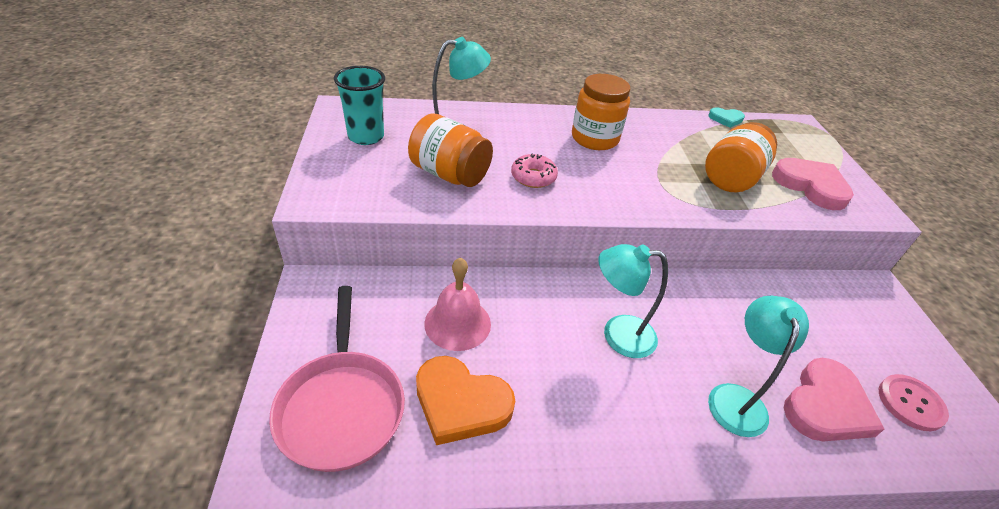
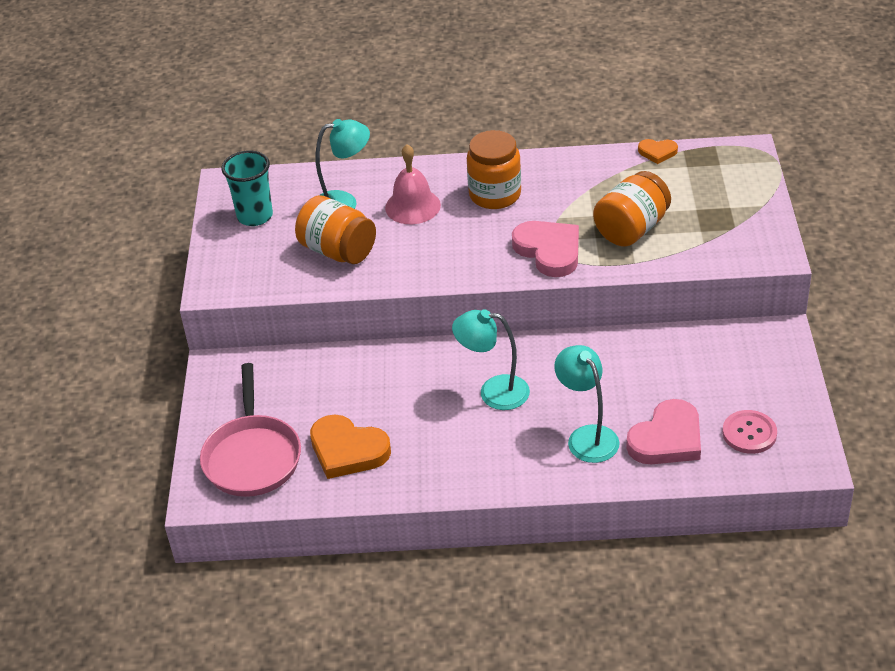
camera: 10 degrees right, 0 degrees up
(457, 323) = (348, 390): pink bell -> pink bell (412, 206)
(533, 177) = (421, 247): pink donut -> none
(726, 119) = (657, 152): turquoise heart -> orange heart
(736, 398) = (587, 436): turquoise lamp -> turquoise lamp turned 45 degrees counterclockwise
(811, 186) = (716, 231): pink heart -> pink heart (549, 251)

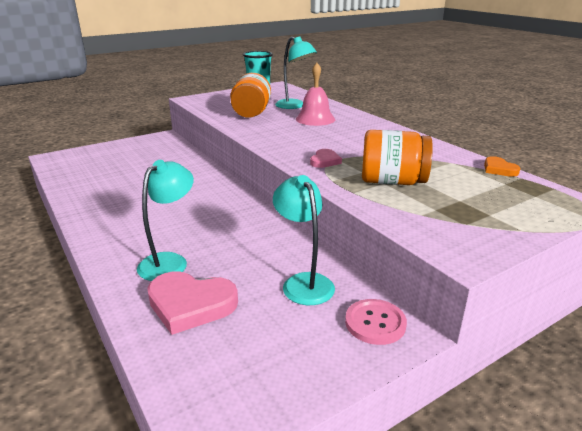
camera: 55 degrees right, 15 degrees down
(252, 456) = (92, 160): pink pan -> none
(348, 450) = (109, 182): orange heart -> none
(493, 392) = (196, 211): turquoise lamp -> turquoise lamp (303, 282)
(495, 194) = (359, 134): orange jar -> none
(549, 251) = (325, 161): pink heart -> pink heart, size x0.53
(749, 433) = (231, 359): pink button -> pink button (375, 323)

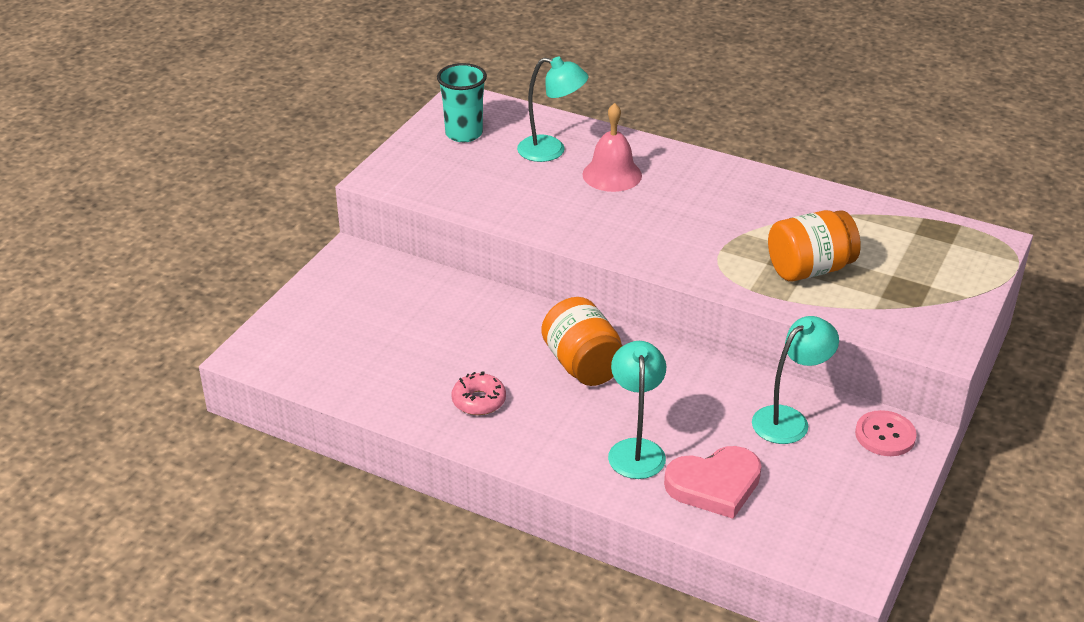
camera: 30 degrees left, 10 degrees up
(121, 206) = (479, 401): none -> pink donut
(251, 113) = (512, 188): orange jar -> orange jar (583, 365)
(303, 282) = (789, 419): turquoise lamp -> turquoise lamp turned 105 degrees clockwise
(325, 161) = (710, 258): pink heart -> none
(499, 169) = (894, 210): orange heart -> none

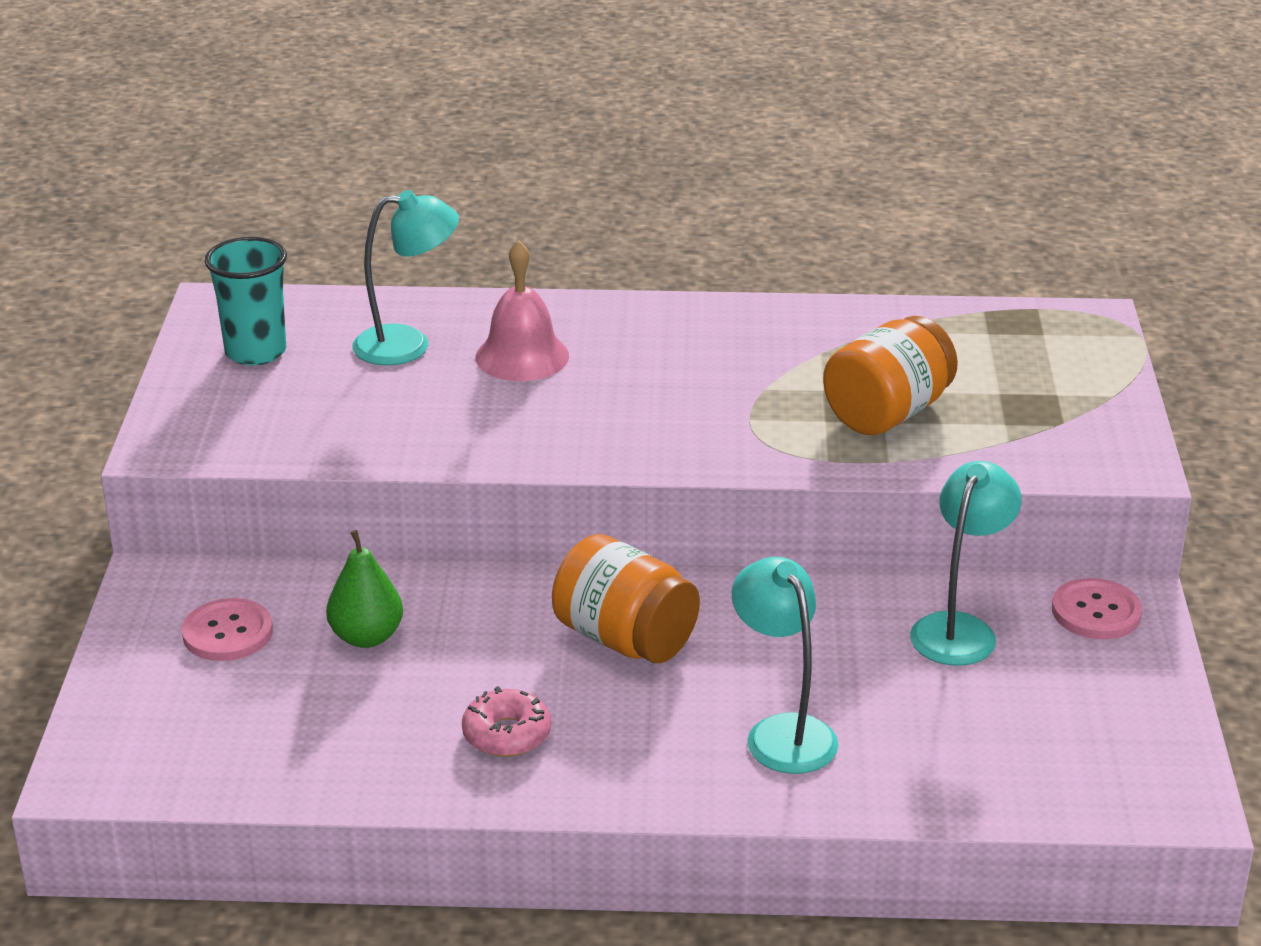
camera: 25 degrees left, 5 degrees down
(369, 296) = (227, 633): none -> pink button
(440, 320) = (366, 637): none -> green pear
(714, 485) = (923, 746): pink heart -> none

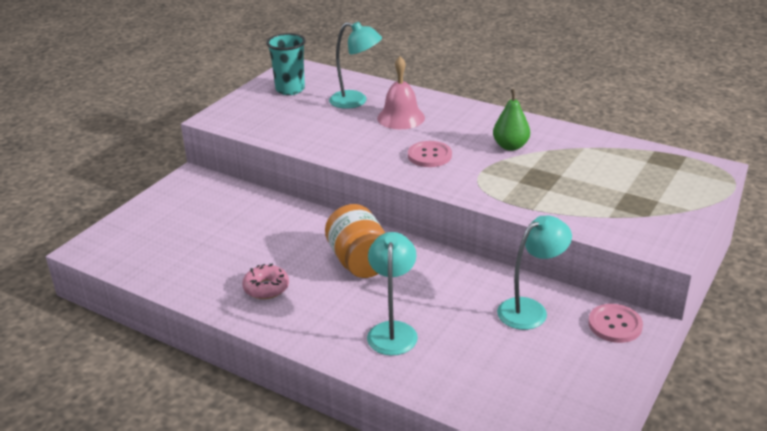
camera: 30 degrees right, 0 degrees up
(227, 633) = (196, 207): pink button -> pink button (429, 155)
(366, 637) = (249, 226): green pear -> green pear (510, 146)
(887, 413) = (554, 186): orange jar -> none

